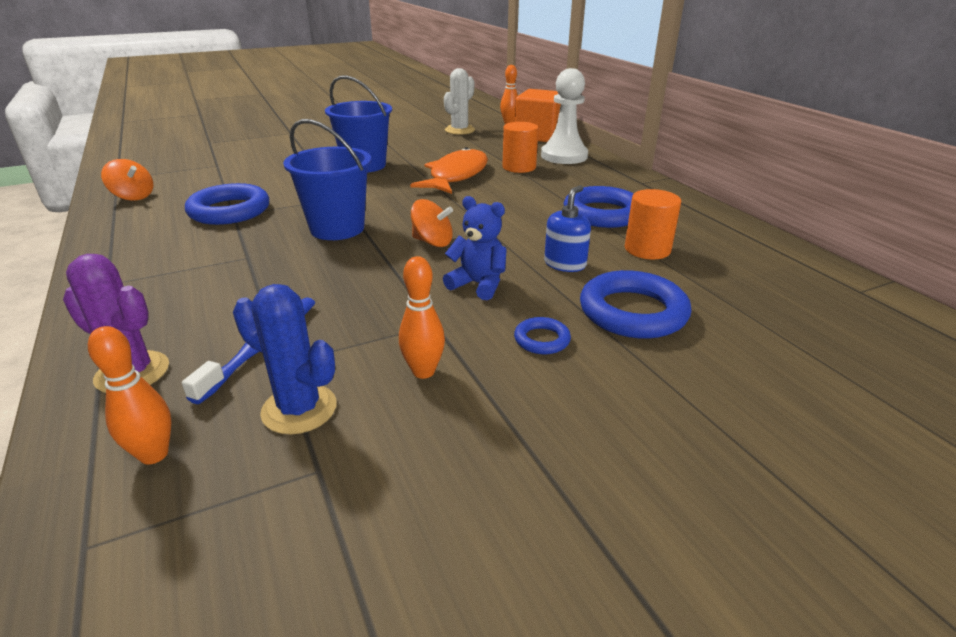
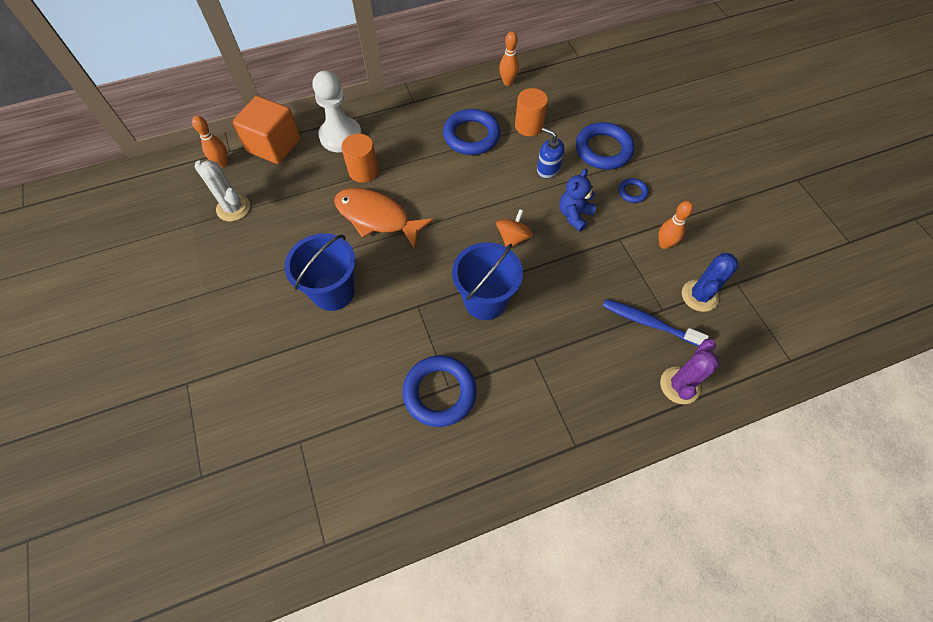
camera: 85 degrees left, 30 degrees up
(133, 196) = (390, 500): orange spinning top -> none
(154, 454) = (738, 351): orange bowling pin -> orange bowling pin (507, 82)

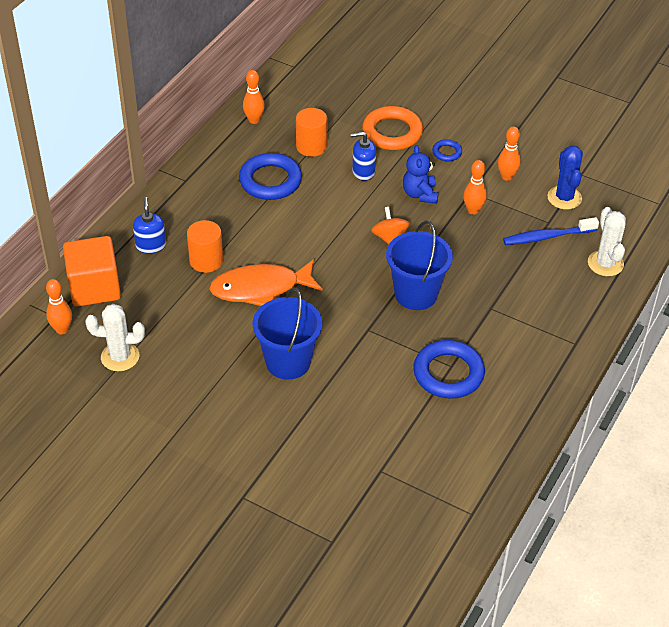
camera: 40 degrees left, 15 degrees down
(341, 136) = (150, 245): white pawn -> blue soap dispenser
(603, 150) = (392, 132): blue ring -> orange ring
(605, 256) = (473, 210): none -> orange bowling pin
(679, 385) = (605, 263): purple cactus -> white cactus

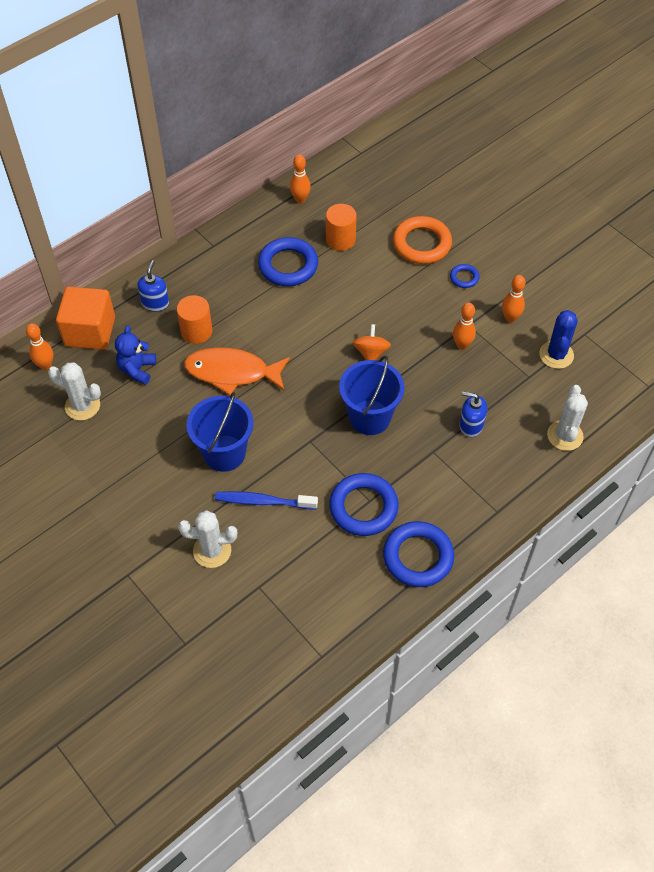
camera: 20 degrees right, 10 degrees up
(318, 451) = (212, 551): none -> white cactus
(363, 172) = (377, 278): blue soap dispenser -> blue soap dispenser (471, 425)
(420, 194) = (419, 315): blue teddy bear -> blue teddy bear (137, 369)
(521, 402) = (418, 557): none -> blue ring
(547, 236) = (521, 392): blue toothbrush -> blue toothbrush (263, 501)

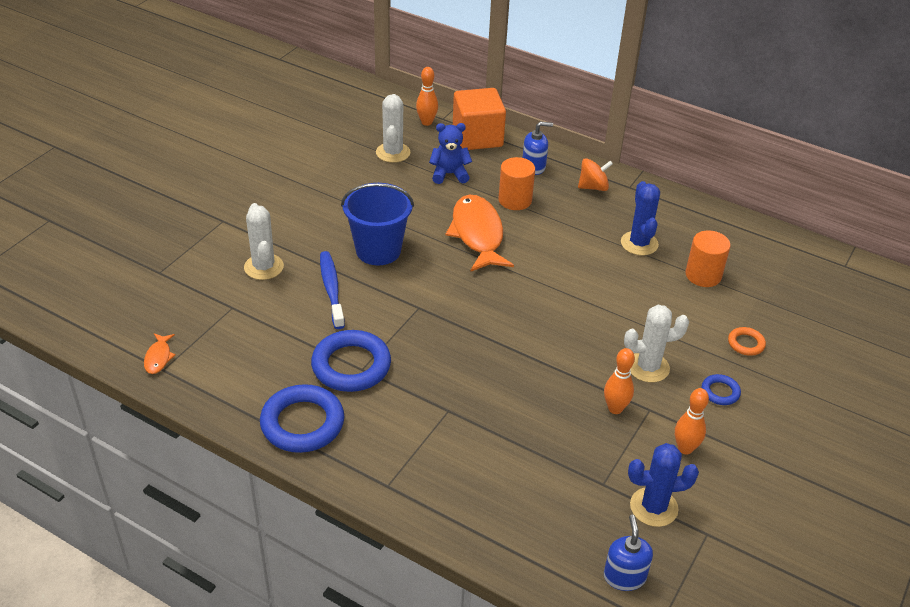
camera: 70 degrees right, 15 degrees down
(288, 265) = (639, 243): blue ring -> blue cactus
(300, 199) = (737, 233): orange bowling pin -> none
(305, 658) = (158, 358): none -> orange fish
(369, 417) = (470, 347): blue bucket -> none
(371, 353) = (559, 331): orange spinning top -> orange spinning top (593, 187)
(421, 244) = (746, 343): orange ring -> orange ring, size x0.49
(471, 425) = (501, 438): blue soap dispenser -> blue soap dispenser (624, 576)
(565, 435) = (528, 537): white cactus -> white cactus (648, 367)

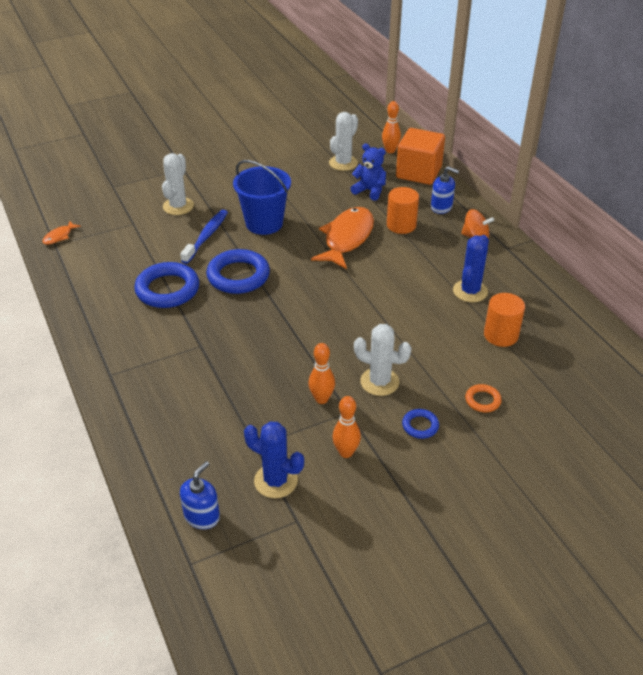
camera: 35 degrees right, 0 degrees up
(302, 423) = (100, 312): blue ring -> blue ring (238, 276)

